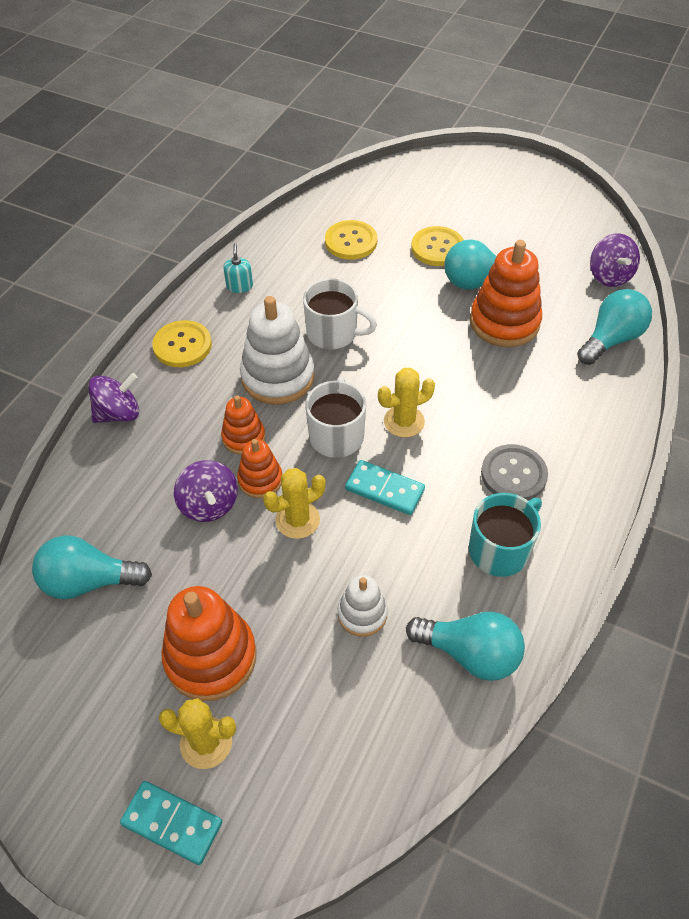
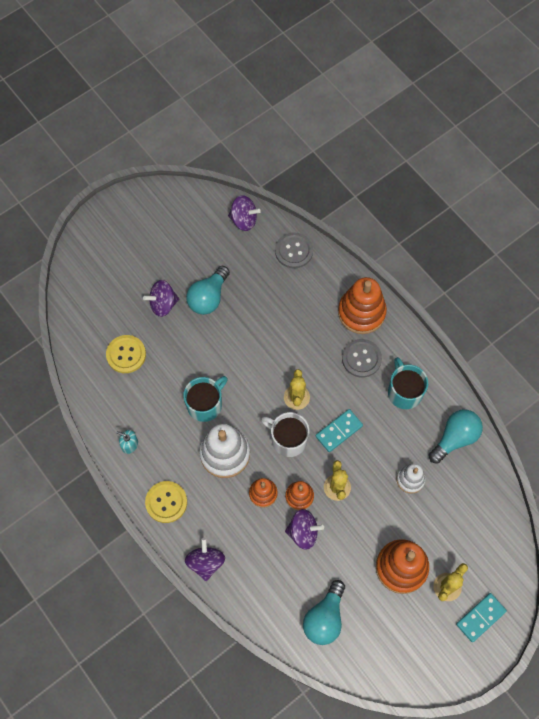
camera: 65 degrees left, 15 degrees up
(333, 333) = (205, 404): white mug -> turquoise mug
(437, 248) = (163, 304): yellow button -> purple spinning top
(504, 322) = (249, 301): orange stacking toy -> orange stacking toy (361, 312)
(611, 339) = (294, 251): turquoise light bulb -> grey button

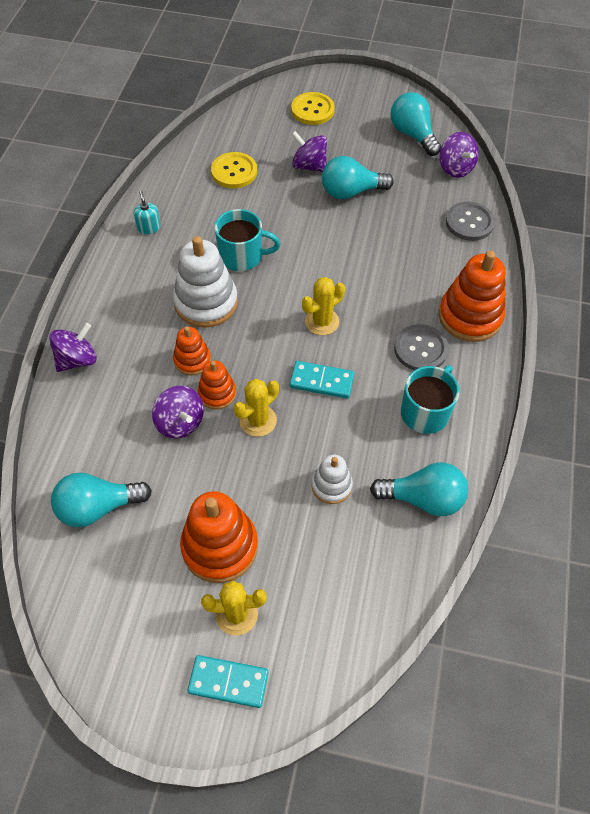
camera: 50 degrees right, 10 degrees down
(166, 502) = (115, 289): yellow button -> yellow button (312, 110)
(192, 219) = (413, 135): none -> turquoise light bulb
(288, 439) = (270, 343): white mug -> none

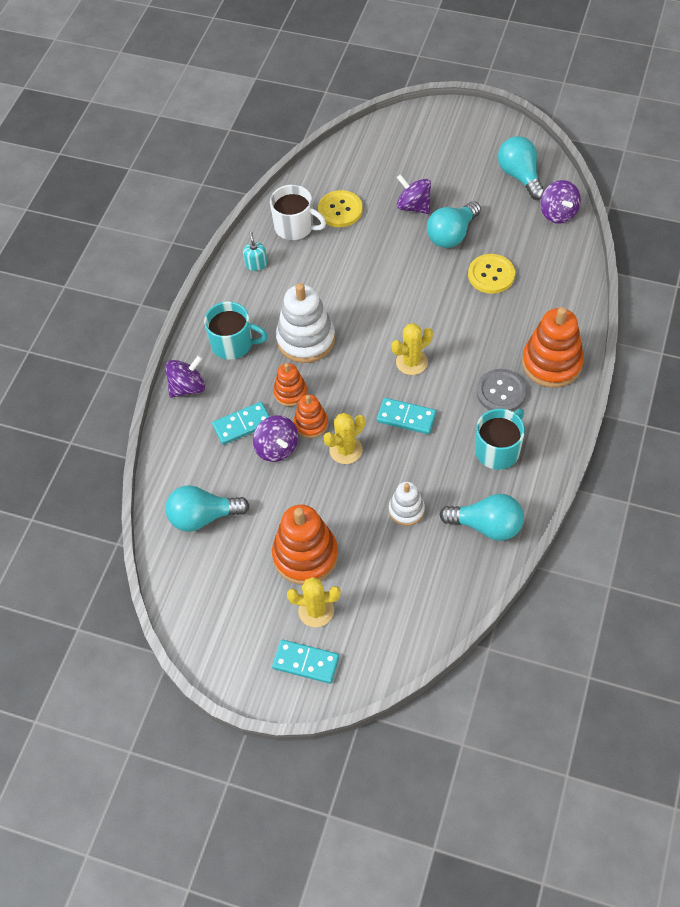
camera: 10 degrees right, 0 degrees up
(140, 398) = (242, 424): none -> turquoise domino
(188, 189) = (295, 227): none -> white mug
(242, 256) = (342, 296): turquoise mug -> turquoise mug (233, 344)
(312, 110) = (422, 146): yellow button -> yellow button (491, 275)
(351, 192) = (452, 235): turquoise light bulb -> turquoise light bulb turned 45 degrees counterclockwise
(469, 222) = (564, 270): grey button -> none

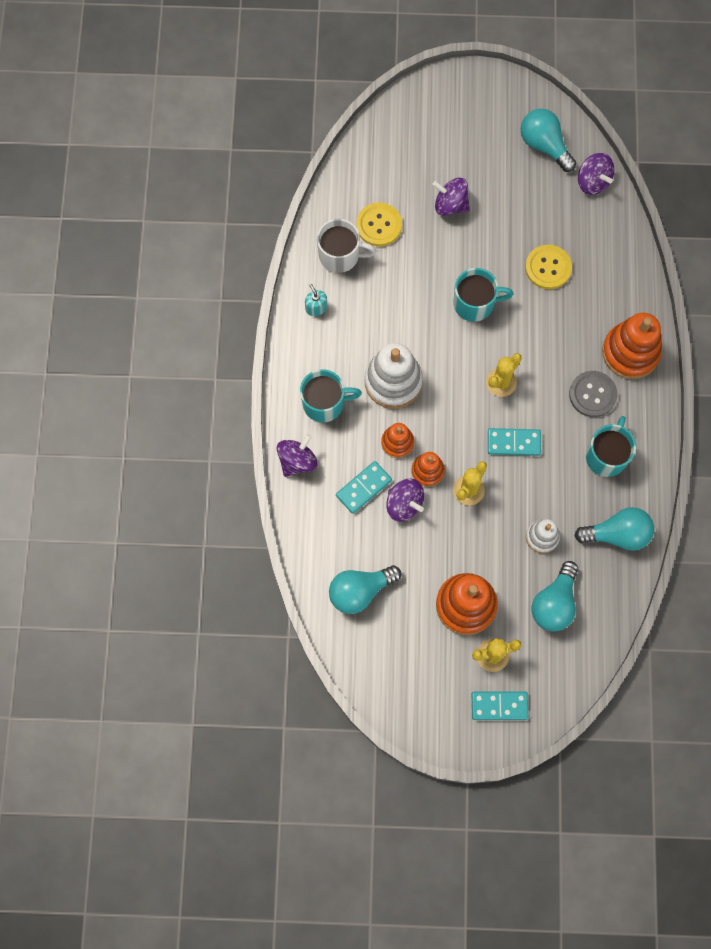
camera: 20 degrees left, 15 degrees up
(409, 290) = (475, 303): none -> turquoise mug
(452, 235) = (497, 230): turquoise light bulb -> turquoise light bulb (554, 603)

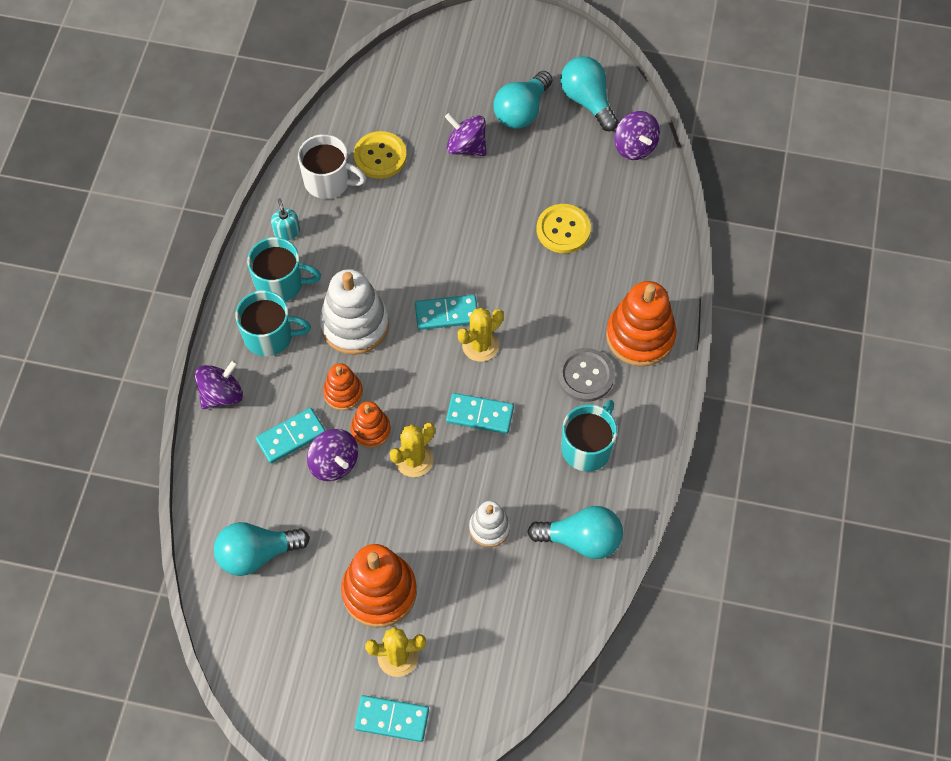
camera: 10 degrees right, 10 degrees down
(467, 359) = (446, 314): none -> turquoise domino
(475, 303) = (470, 255): turquoise mug -> turquoise mug (281, 283)
(554, 603) = (487, 608): turquoise light bulb -> turquoise light bulb (521, 111)

